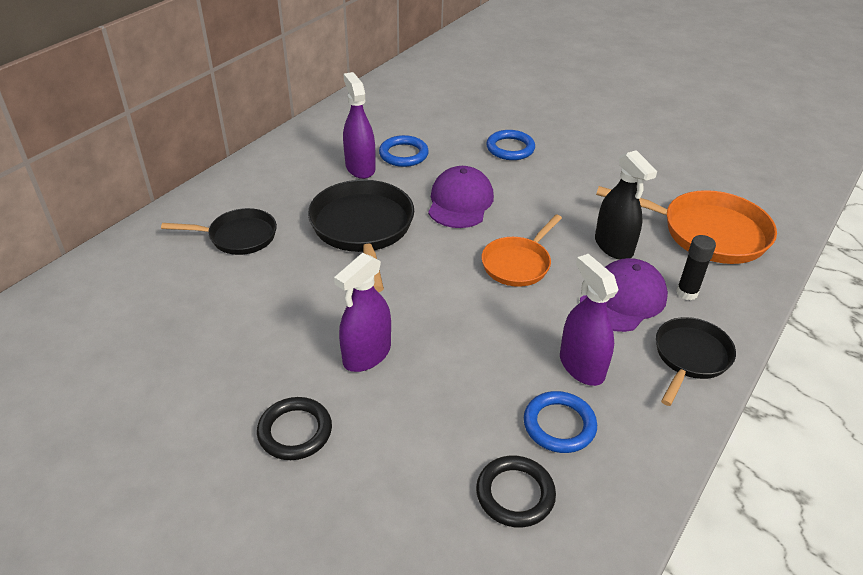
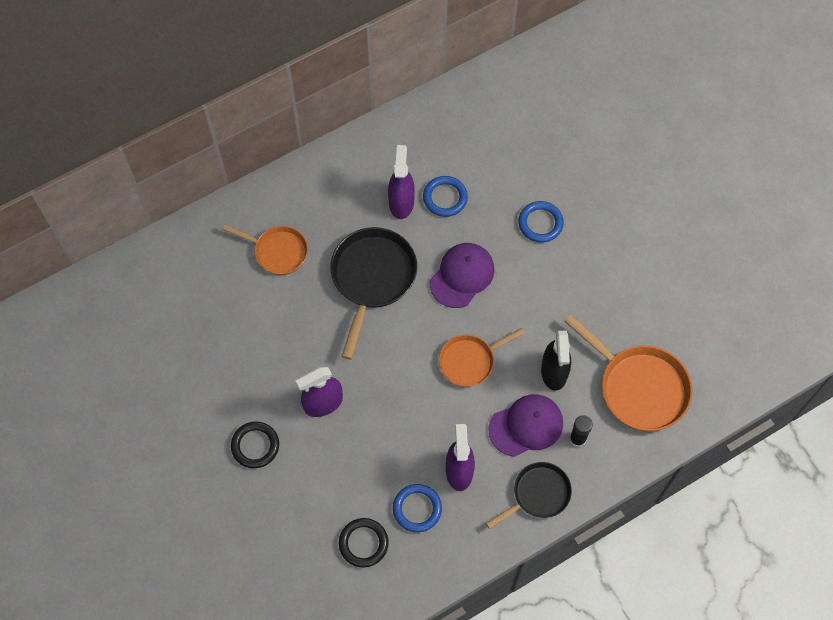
camera: 25 degrees right, 25 degrees up
(238, 237) = (278, 251): black pan -> orange pan

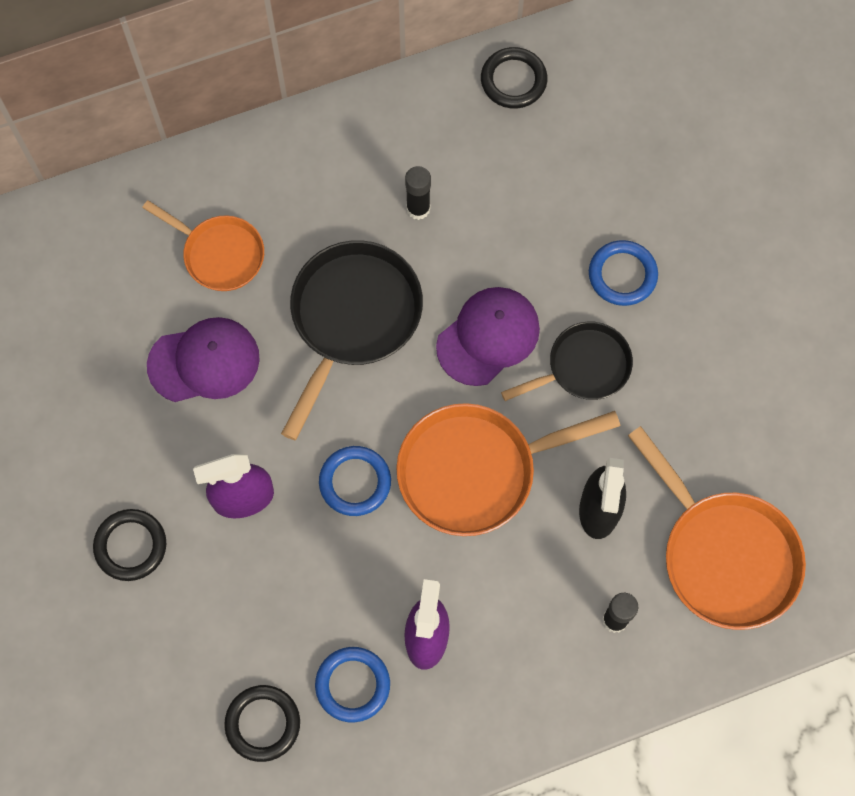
camera: 10 degrees right, 5 degrees up
(401, 202) = (418, 208): purple spray bottle -> black glue stick
(445, 198) = (485, 212): blue ring -> blue ring (355, 482)
(447, 112) = (513, 80): none -> black ring
(470, 361) = (475, 471): orange pan -> orange pan, size x1.61
(526, 426) = (541, 586): purple cap -> purple cap (204, 361)
(538, 494) = (539, 695): black pan -> black pan (583, 367)

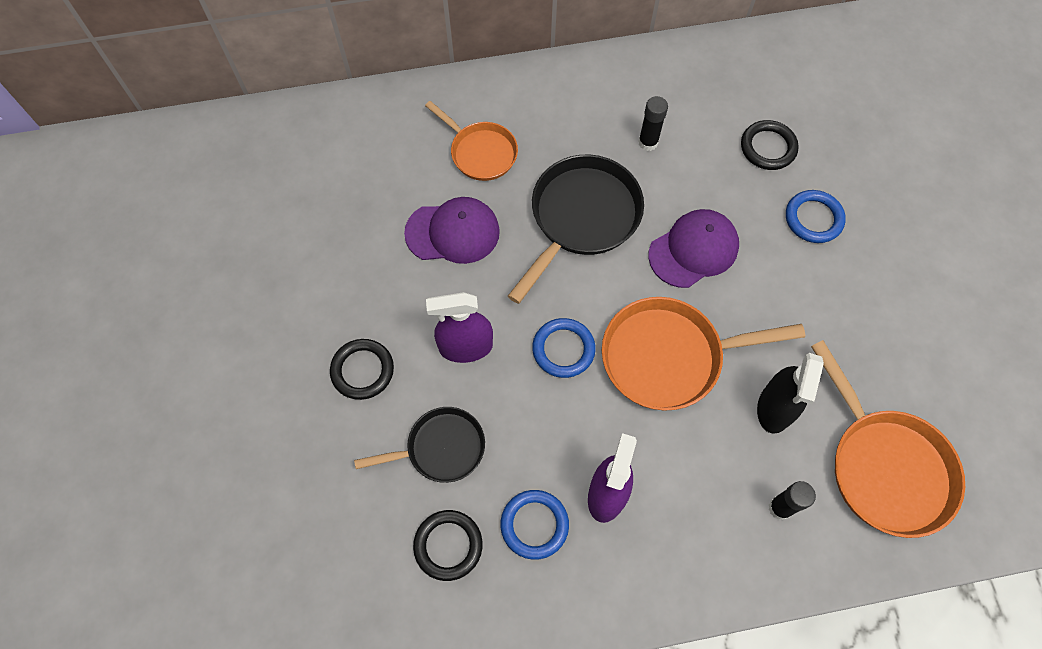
camera: 10 degrees right, 5 degrees down
(513, 80) = (738, 60): black ring -> black ring (768, 147)
(583, 367) = (773, 287): black pan -> black pan (441, 448)

